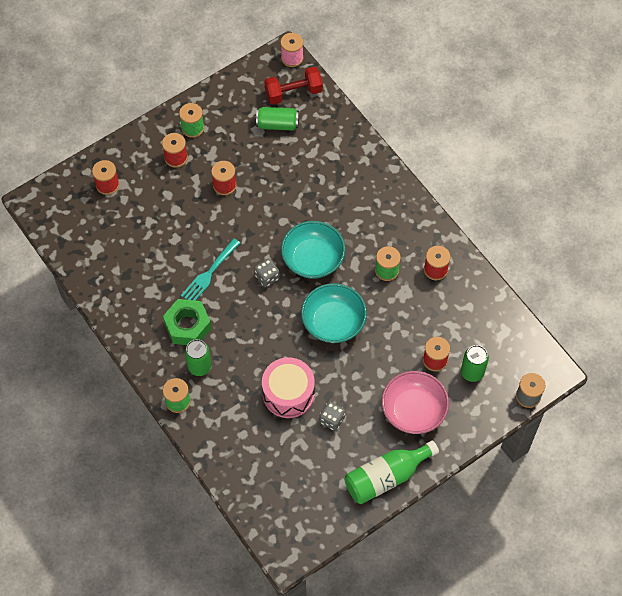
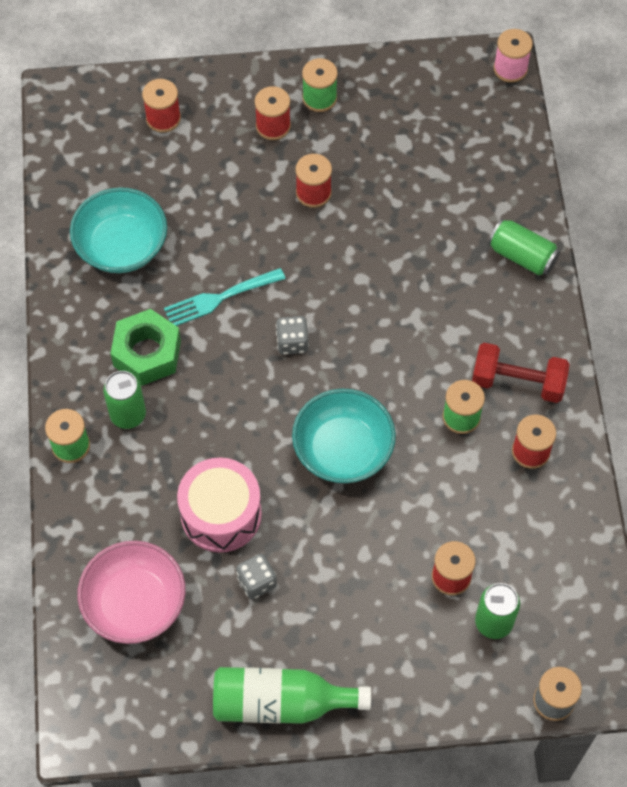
camera: 30 degrees right, 0 degrees up
(277, 124) = (435, 147): green can -> green can (522, 256)
(293, 93) = (483, 115): red dumbbell -> red dumbbell (518, 382)
(313, 259) = (369, 350): turquoise bowl -> turquoise bowl (122, 246)
(413, 410) = (377, 631): pink bowl -> pink bowl (135, 603)

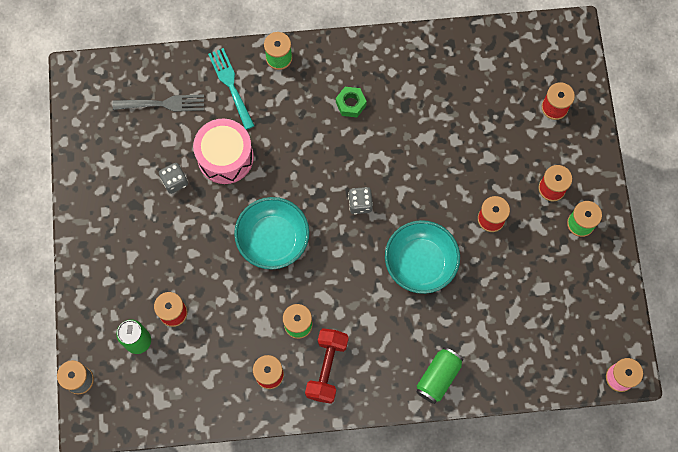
camera: 90 degrees right, 10 degrees up
(122, 246) = (439, 83): turquoise bowl -> turquoise bowl (420, 263)
(128, 415) = (302, 93): green can -> none
(135, 603) = (163, 104): pink bowl -> grey fork
(147, 353) = (350, 104): green nut -> green nut, size x0.59
(220, 298) = (397, 152): turquoise fork -> turquoise fork (231, 85)
(281, 703) = (89, 198): green bottle -> none

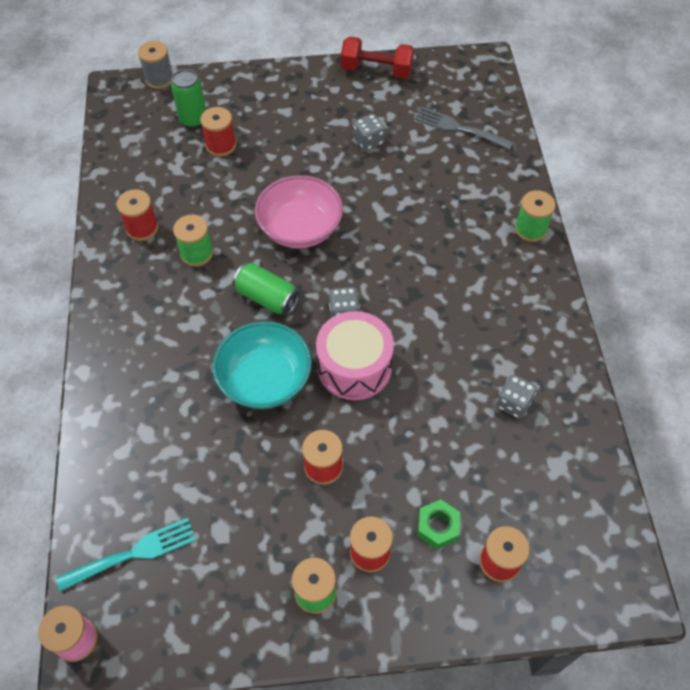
camera: 90 degrees right, 15 degrees down
(163, 104) = (459, 128): grey fork -> grey fork turned 120 degrees clockwise
(225, 157) = (399, 183): pink drum -> pink drum (354, 367)
(231, 85) = (488, 185): turquoise fork -> turquoise fork (133, 554)
(273, 239) = (300, 228): turquoise bowl -> pink bowl
(327, 368) = (142, 281): red dumbbell -> red dumbbell (376, 70)
(350, 104) = (477, 303): green nut -> green nut (438, 527)
(438, 87) = (513, 403): none -> grey dice
(438, 377) = (113, 398): green can -> green can (267, 298)

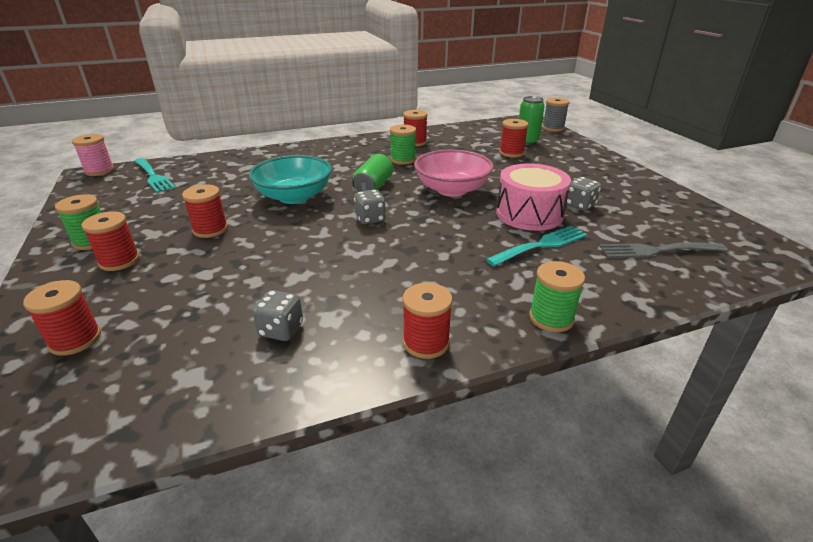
camera: 75 degrees right, 25 degrees down
(354, 367) = (313, 230): pink drum -> pink drum (529, 214)
(376, 70) = (676, 198): red dumbbell -> none
(432, 197) = (541, 245): none -> turquoise fork
(438, 527) = (133, 294): green nut -> none
(459, 128) = (657, 250): grey fork -> grey fork turned 105 degrees counterclockwise
(544, 311) = (426, 343): none -> red spool

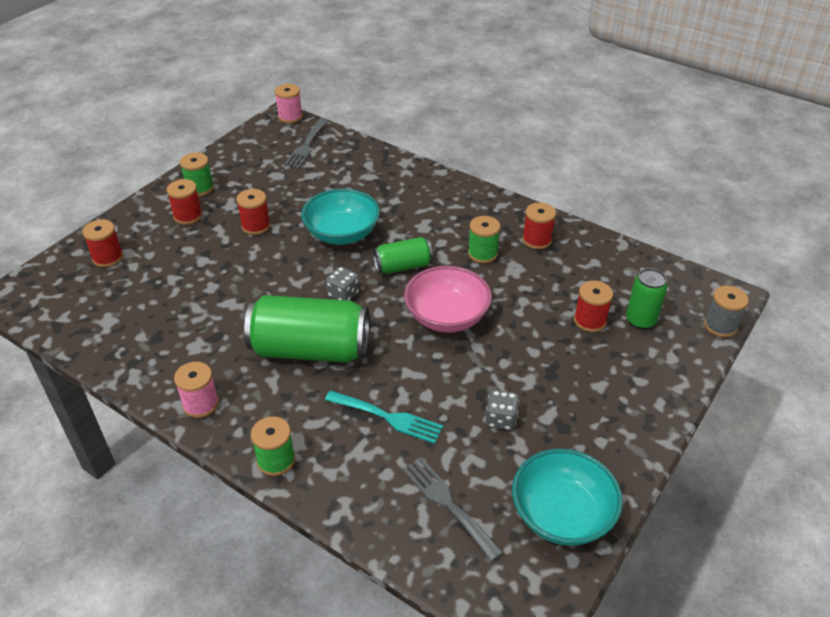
camera: 55 degrees right, 10 degrees up
(153, 176) = (306, 145): turquoise fork -> grey fork
(281, 330) = (169, 331): grey dice -> none
(420, 254) = (310, 349): none -> green can
(426, 343) = (201, 404): red spool -> pink spool
(529, 214) = (444, 388): pink drum -> none
(687, 214) = (562, 514): none -> turquoise bowl

